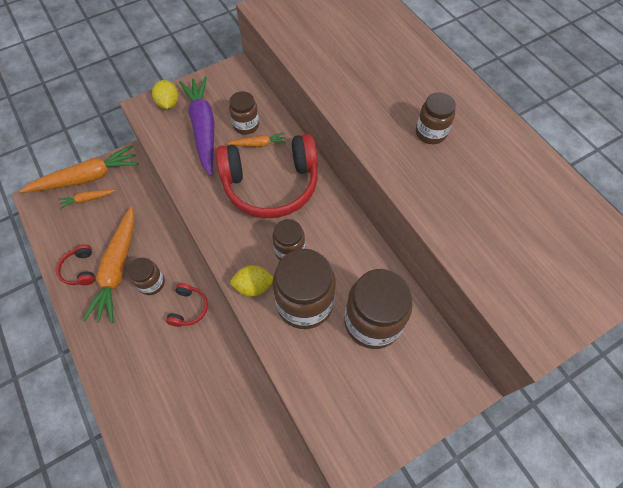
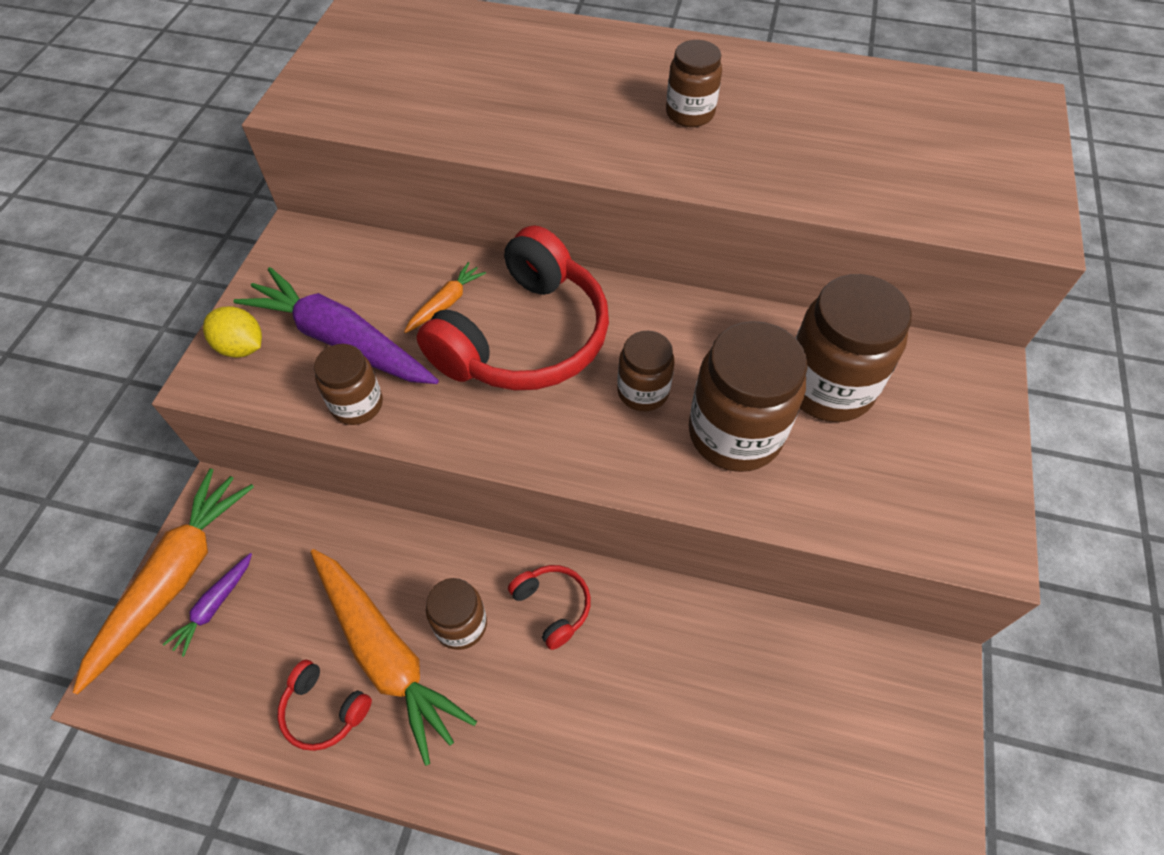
camera: 45 degrees left, 5 degrees down
(88, 199) = (214, 606): orange carrot -> purple carrot
(246, 125) = (399, 293): brown jar -> brown jar (357, 404)
(253, 286) = (653, 469): yellow lemon -> none

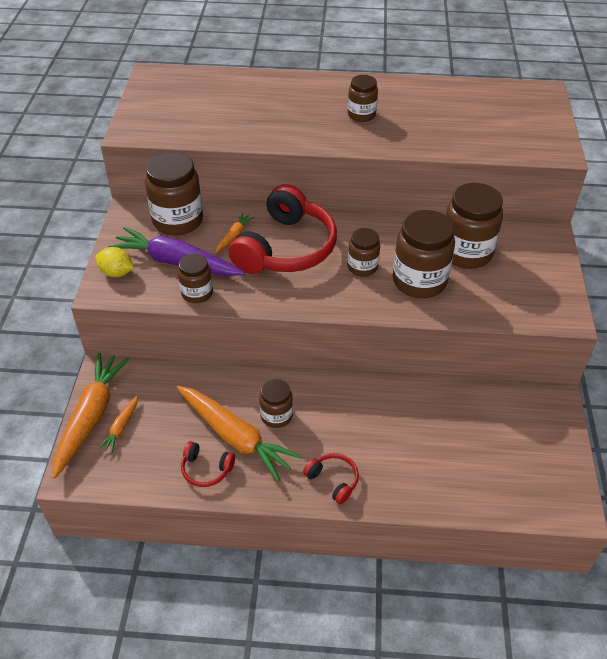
camera: 10 degrees left, 10 degrees down
(214, 606) = (121, 427): purple carrot -> orange carrot
(365, 263) = (178, 221): none -> brown jar
(553, 606) = (329, 399): red headphones -> red headphones (333, 480)

